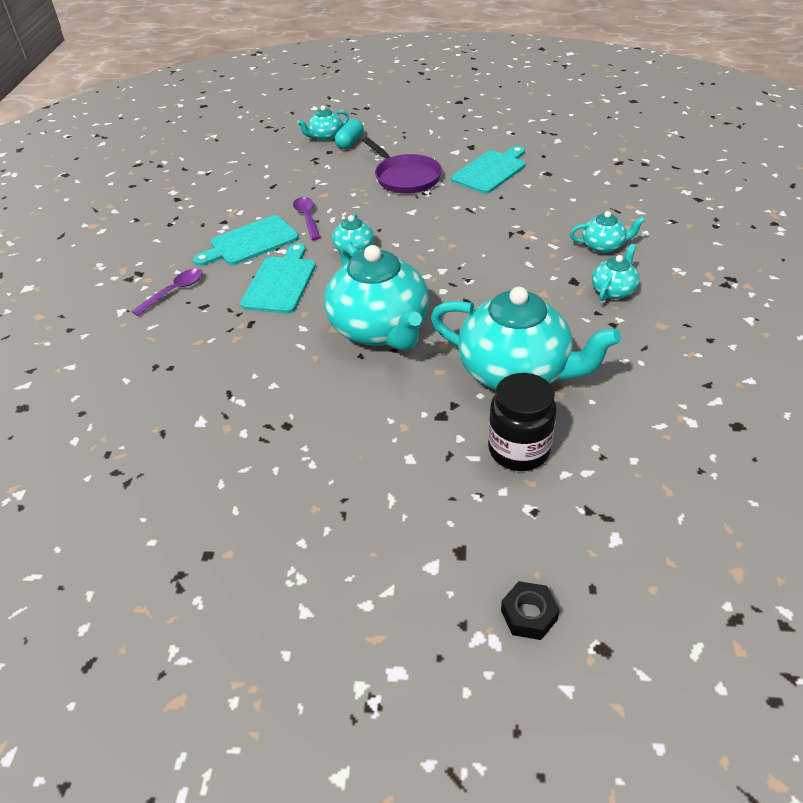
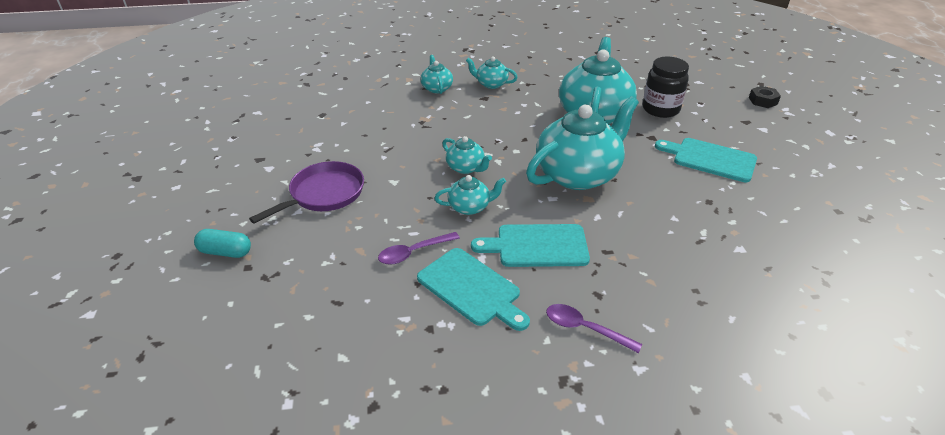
camera: 105 degrees left, 5 degrees down
(325, 137) = (200, 279): turquoise teapot -> turquoise teapot (466, 168)
(491, 171) = (314, 143): turquoise cutting board -> turquoise cutting board (710, 159)

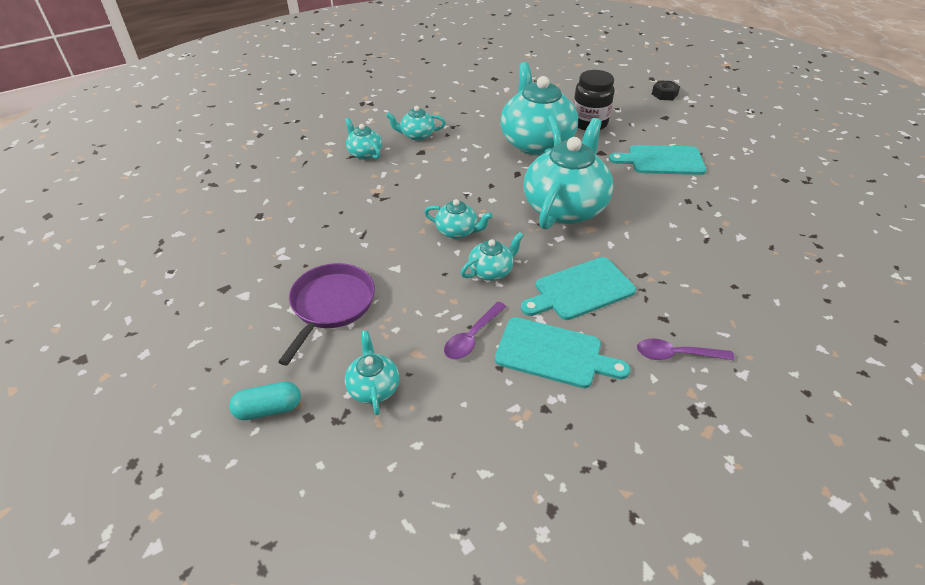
camera: 25 degrees left, 5 degrees up
(308, 263) = (373, 387): none -> turquoise teapot

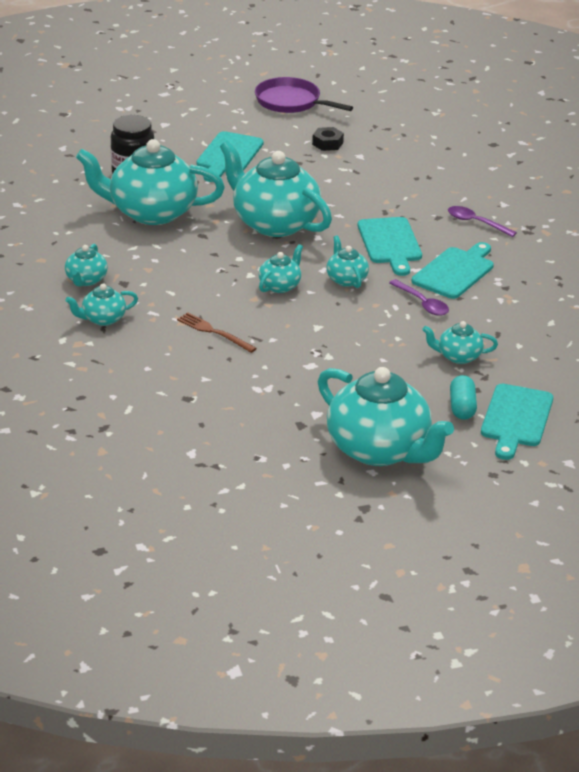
camera: 75 degrees left, 10 degrees down
(182, 352) = (379, 450): none -> turquoise teapot
(250, 468) = (516, 419): none -> turquoise cutting board
(331, 305) = (353, 367): purple pan -> purple pan (291, 102)
(364, 209) = (214, 332): none -> brown fork
(664, 94) = (104, 117): black nut -> black nut (327, 143)
(676, 355) = (476, 223): purple spoon -> purple spoon turned 105 degrees clockwise

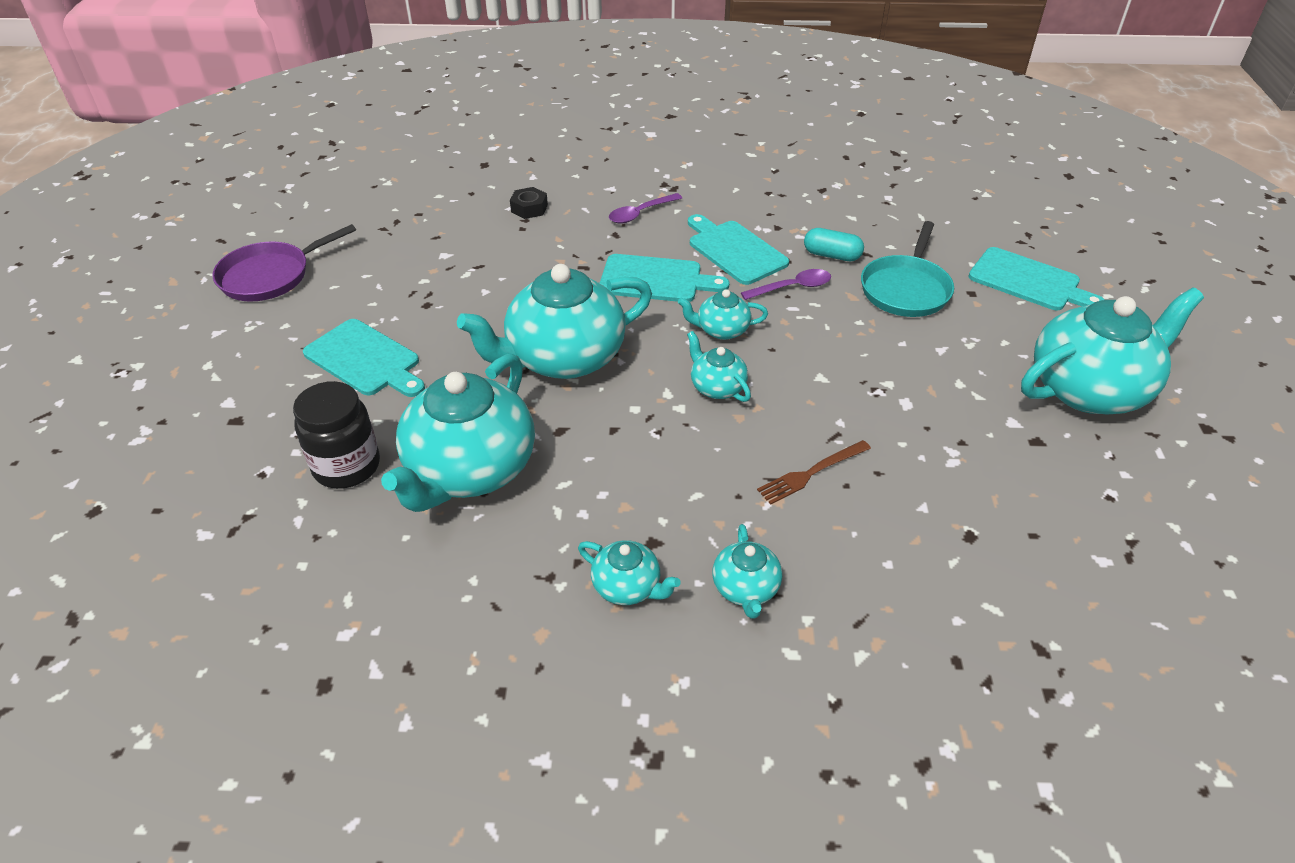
camera: 70 degrees left, 10 degrees up
(327, 143) = (397, 271): black nut -> black nut (529, 208)
(458, 356) = (906, 289): turquoise teapot -> turquoise pan
(462, 407) = (1005, 310): turquoise capsule -> turquoise capsule (832, 255)

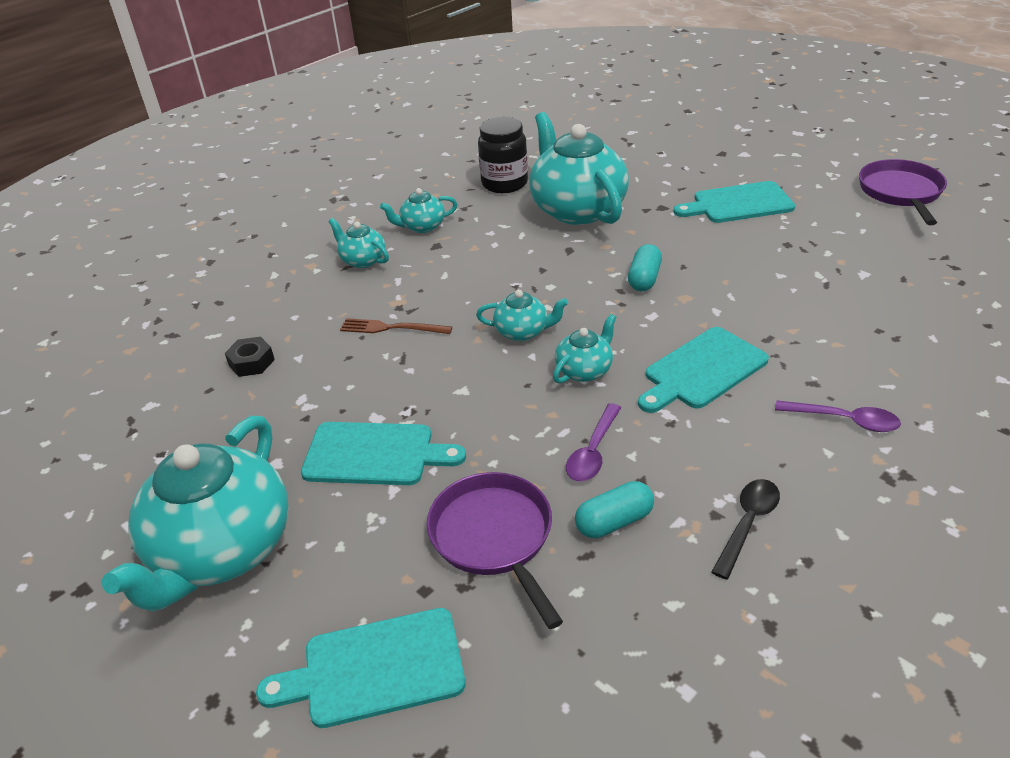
camera: 135 degrees right, 5 degrees down
(347, 466) = (633, 175): black jar -> black jar (504, 184)
(529, 208) = (920, 349): black nut -> black nut (251, 362)
(564, 358) = (644, 279): turquoise teapot -> turquoise capsule
(640, 213) = (844, 420): purple spoon -> purple spoon turned 105 degrees clockwise
(734, 250) = (700, 450): turquoise cutting board -> turquoise cutting board (375, 454)
(769, 215) = (747, 524): none -> black spoon
(811, 473) = (391, 328): brown fork -> brown fork turned 90 degrees counterclockwise
(906, 289) = (494, 537): turquoise pan -> purple pan

